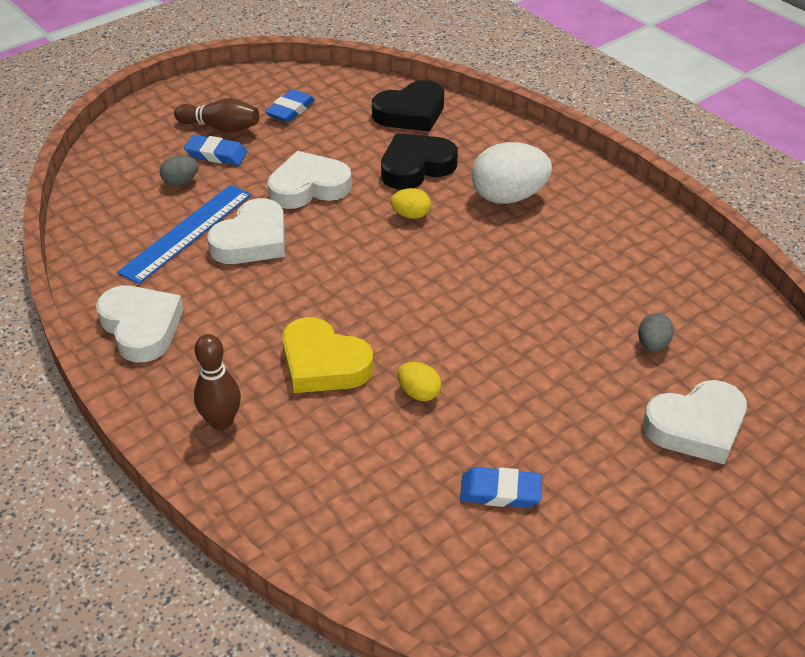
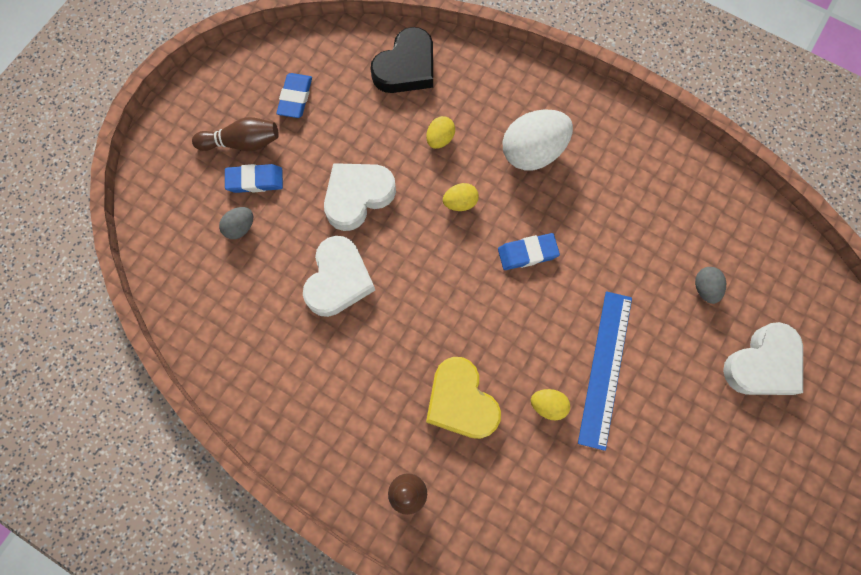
camera: 20 degrees left, 30 degrees up
(141, 327) = (293, 415): white heart -> none
(186, 232) = (277, 290): blue ruler -> blue ruler (605, 368)
(323, 363) = (461, 401): yellow heart -> yellow heart turned 45 degrees clockwise
(416, 167) = (440, 139): black heart -> yellow egg
(500, 492) = (646, 482): blue eraser -> blue eraser (527, 253)

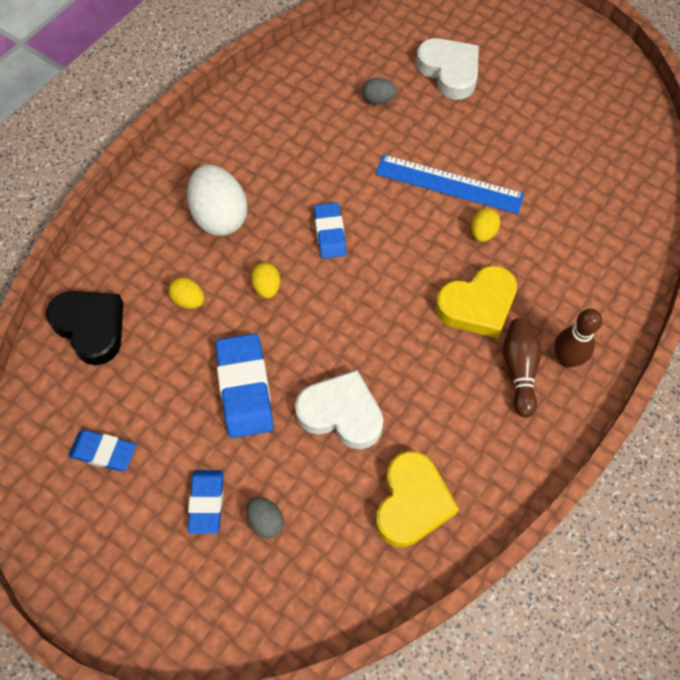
camera: 85 degrees left, 10 degrees down
(242, 143) = (153, 517): brown bowling pin -> brown bowling pin (519, 369)
(258, 346) = (412, 502): none -> yellow heart
(357, 196) = (245, 388): white heart -> blue eraser

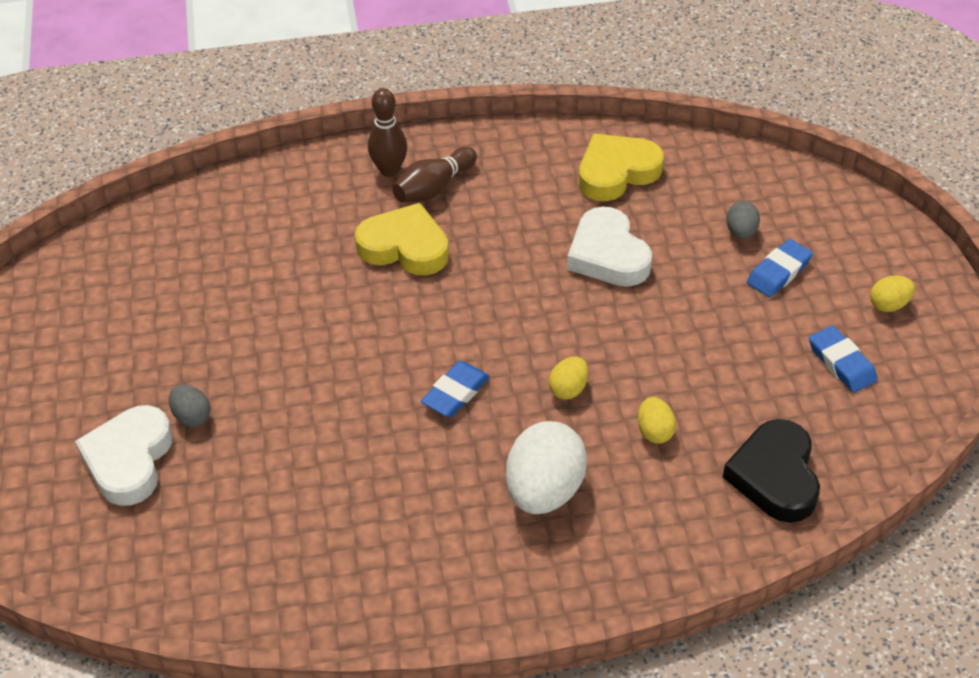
camera: 135 degrees left, 15 degrees down
(245, 388) = (671, 325): blue eraser -> none
(378, 100) = (240, 488): grey egg -> grey egg (192, 416)
(449, 184) = (293, 352): blue ruler -> none
(482, 233) = (323, 292): yellow egg -> yellow egg (888, 305)

